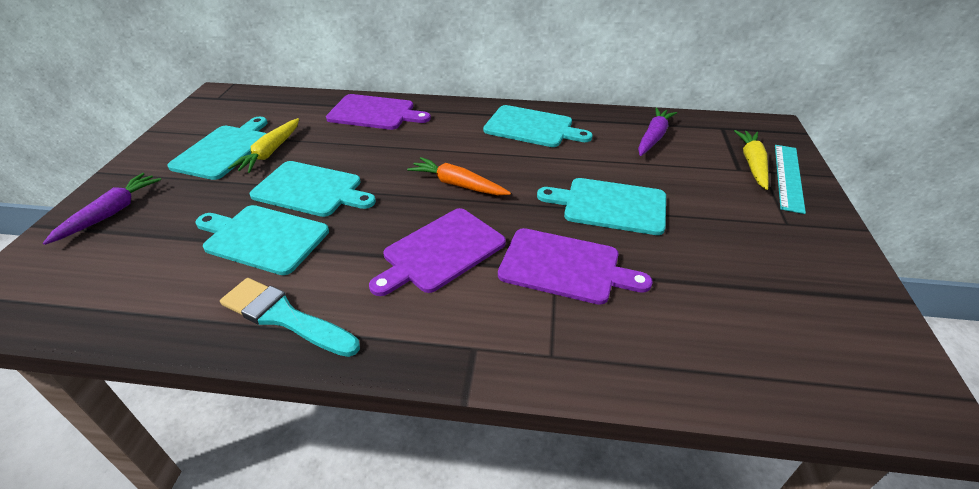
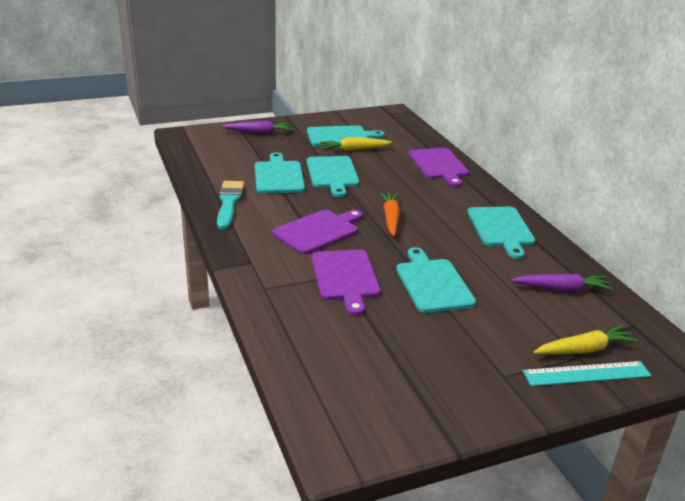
camera: 60 degrees right, 10 degrees down
(441, 252) = (318, 231): purple cutting board -> purple cutting board turned 120 degrees clockwise

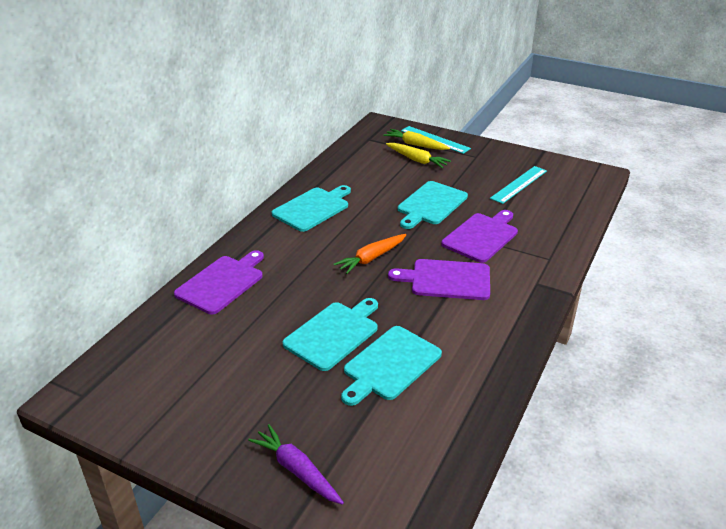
camera: 130 degrees left, 5 degrees up
(229, 203) = (486, 357): turquoise brush -> none
(340, 136) = (222, 389): turquoise cutting board -> none
(354, 149) = (250, 355): yellow carrot -> yellow carrot (417, 160)
(399, 361) = (519, 184): none -> turquoise ruler
(561, 289) = (363, 165): purple carrot -> none

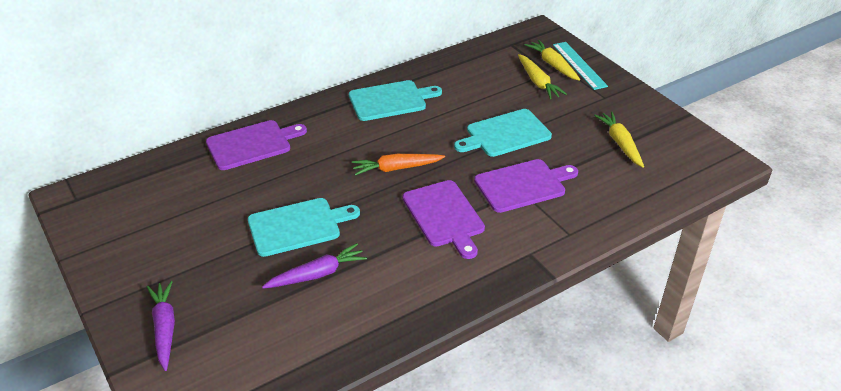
camera: 30 degrees right, 5 degrees up
(390, 365) = (317, 274): turquoise cutting board -> purple carrot
(446, 280) = (444, 216): purple cutting board -> purple cutting board turned 150 degrees counterclockwise
(519, 184) = (620, 143): turquoise ruler -> yellow carrot

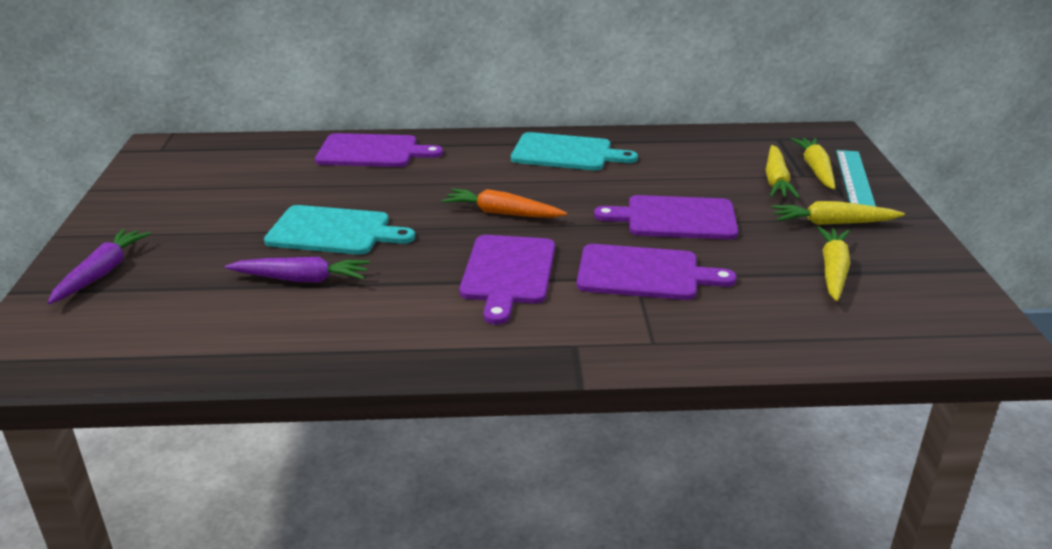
camera: 30 degrees right, 10 degrees down
(505, 134) = (675, 218): turquoise cutting board -> purple cutting board
(593, 106) = (832, 223): none -> yellow carrot

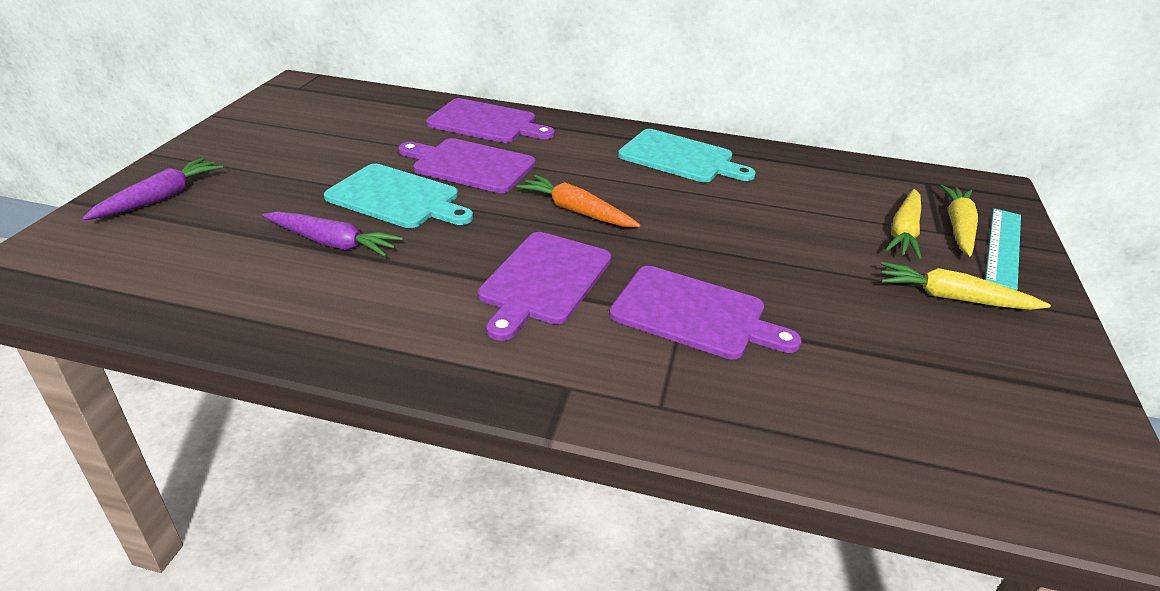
camera: 15 degrees right, 5 degrees up
(675, 218) = (763, 254): purple cutting board -> purple cutting board (470, 165)
(833, 270) = (929, 360): yellow carrot -> none

